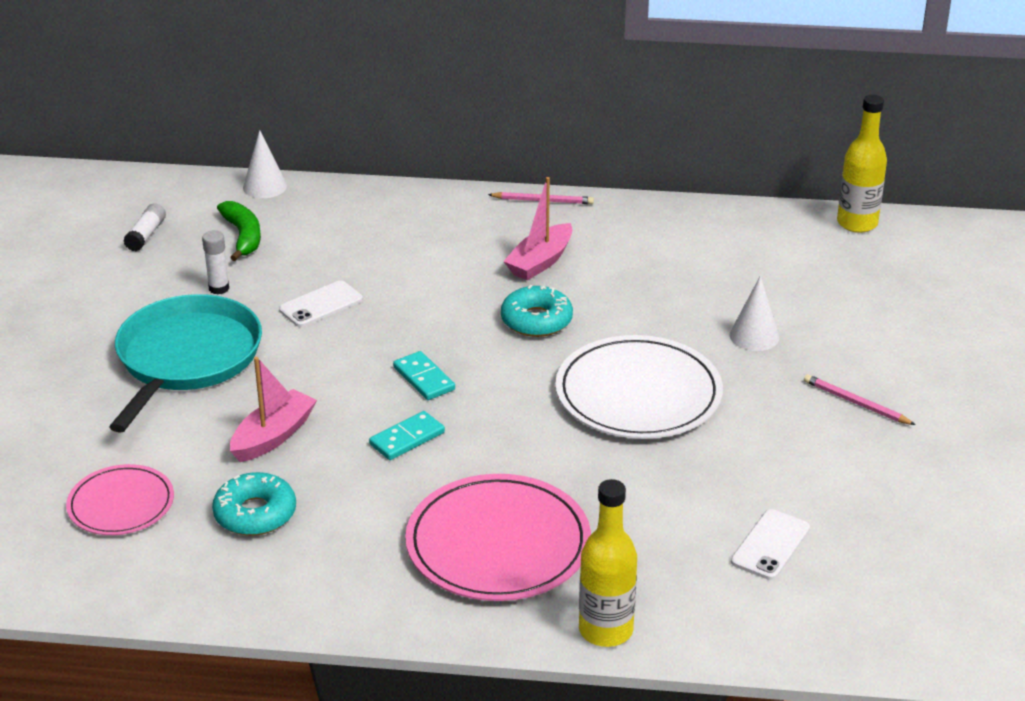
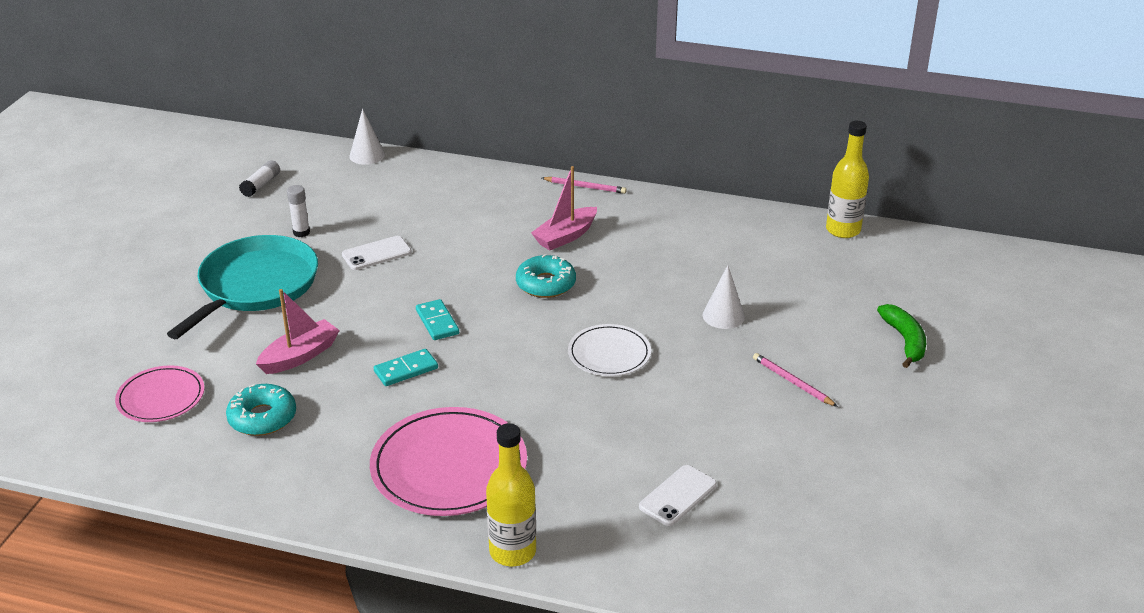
camera: 10 degrees right, 0 degrees up
(243, 236) = (335, 193): green banana -> green banana (905, 341)
(638, 393) = (609, 353): white plate -> white plate, size x0.59

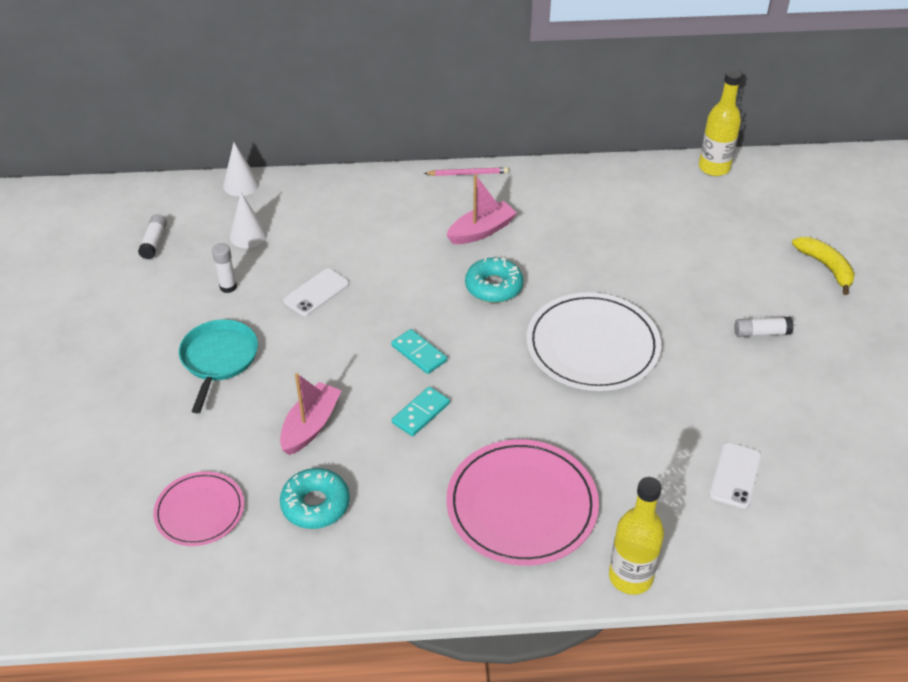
camera: 20 degrees left, 10 degrees up
(255, 286) = (218, 359): turquoise pan -> turquoise pan, size x0.65
(565, 236) = (481, 231): pink boat -> pink boat turned 150 degrees counterclockwise
(609, 353) = (592, 345): white plate -> white plate, size x1.70
(723, 316) = (666, 280): white cone -> white cone (248, 235)
(792, 382) = (761, 333): pink pencil -> white glue stick
(905, 341) = (826, 267): green banana -> yellow banana

